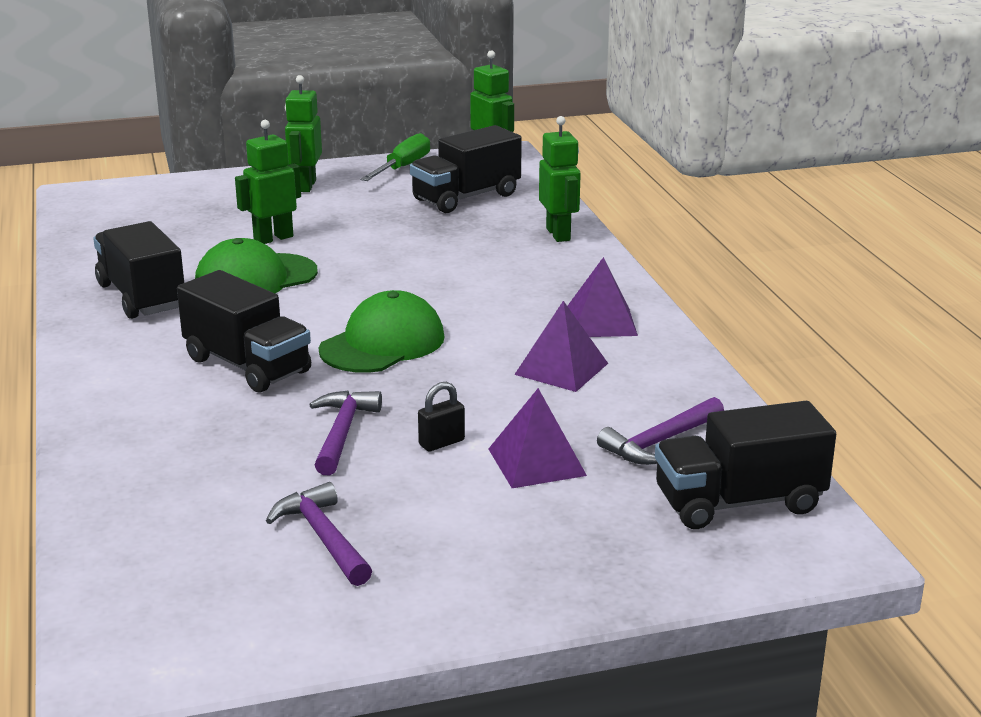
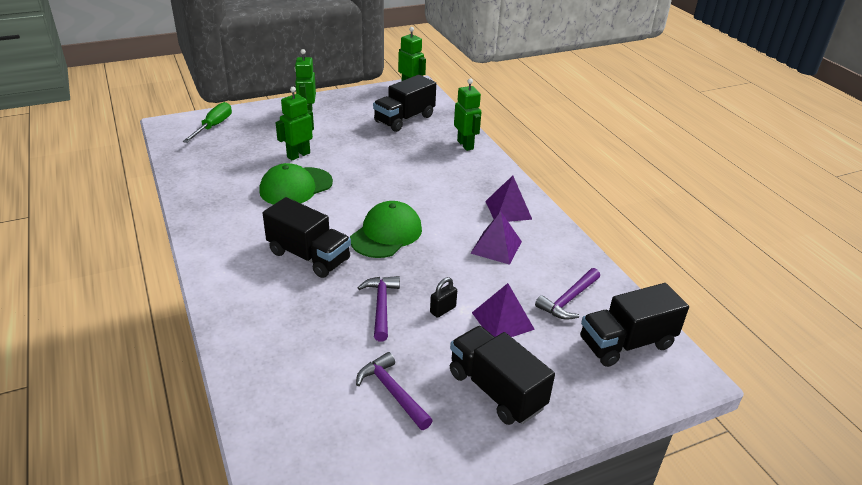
camera: 10 degrees left, 10 degrees up
(142, 297) = (229, 205): black truck -> black truck (496, 390)
(402, 167) = (361, 98): green screwdriver -> green screwdriver (213, 126)

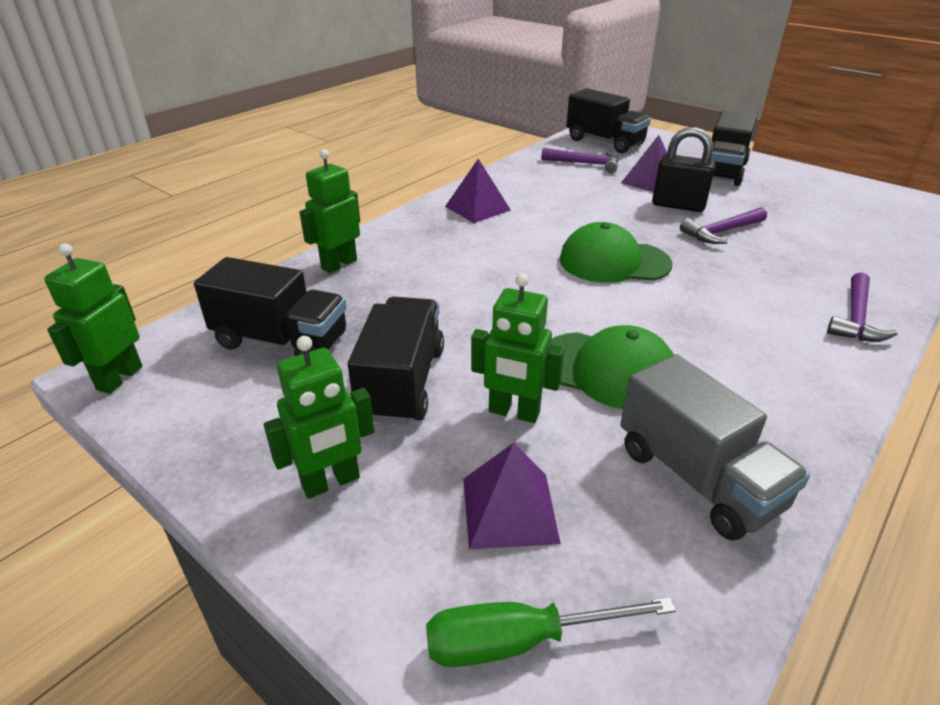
camera: 115 degrees left, 0 degrees up
(217, 179) = (697, 478): none -> grey truck
(309, 256) = (724, 296): black truck -> black truck (402, 383)
(392, 392) = (794, 202): purple hammer -> purple hammer (855, 318)
(443, 310) = (678, 205): black padlock -> black padlock, size x1.85
(496, 247) = (553, 202): purple pyramid -> purple pyramid (509, 509)

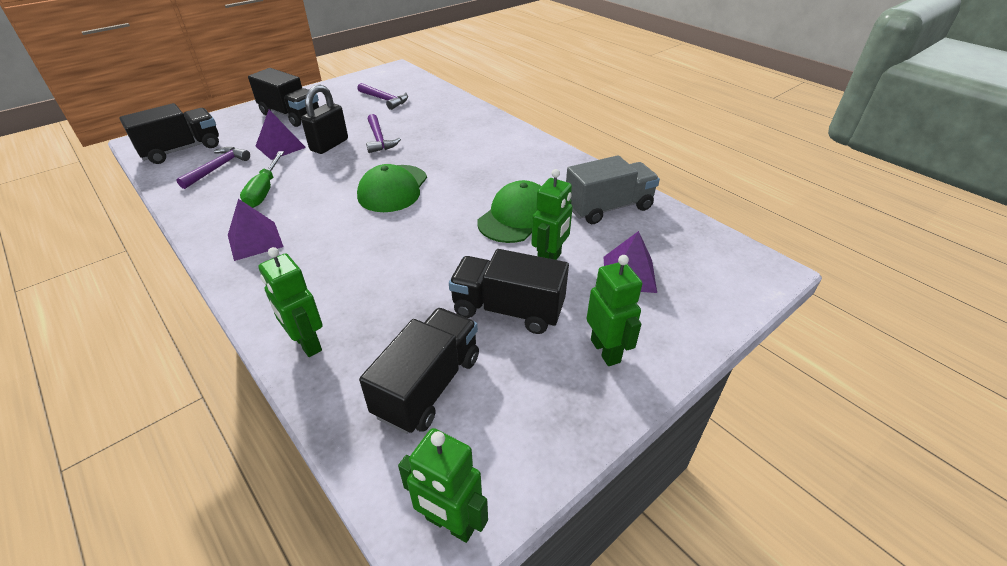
camera: 80 degrees left, 5 degrees up
(519, 641) = (709, 282): green screwdriver -> green screwdriver (264, 191)
(855, 318) = (493, 127): purple hammer -> purple hammer (384, 100)

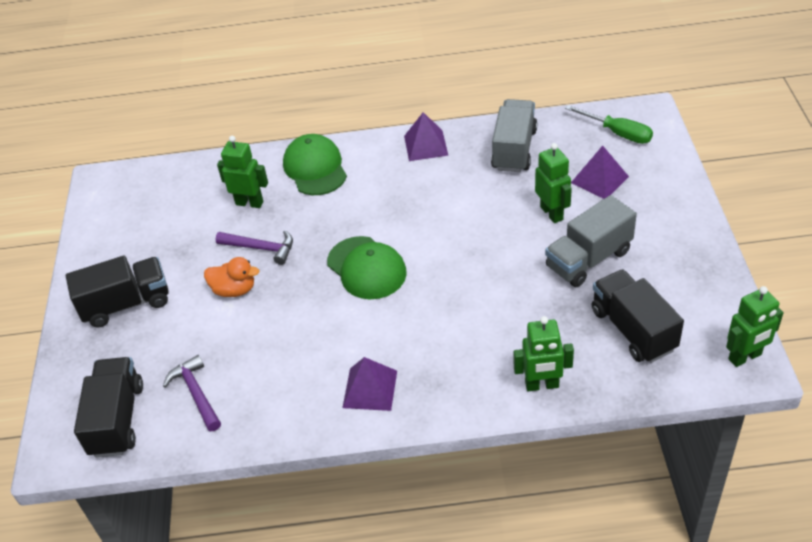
camera: 50 degrees left, 5 degrees up
(264, 191) = (283, 363): green screwdriver -> green screwdriver (617, 133)
(280, 147) = (198, 330): purple pyramid -> purple pyramid (425, 145)
(329, 145) = (234, 290): black padlock -> orange duck
(384, 100) = (173, 215): purple hammer -> none
(508, 310) = (588, 259): black truck -> grey truck
(517, 217) = (481, 206): green cap -> green cap (315, 168)
(605, 351) = (663, 229): green robot -> green robot (249, 203)

